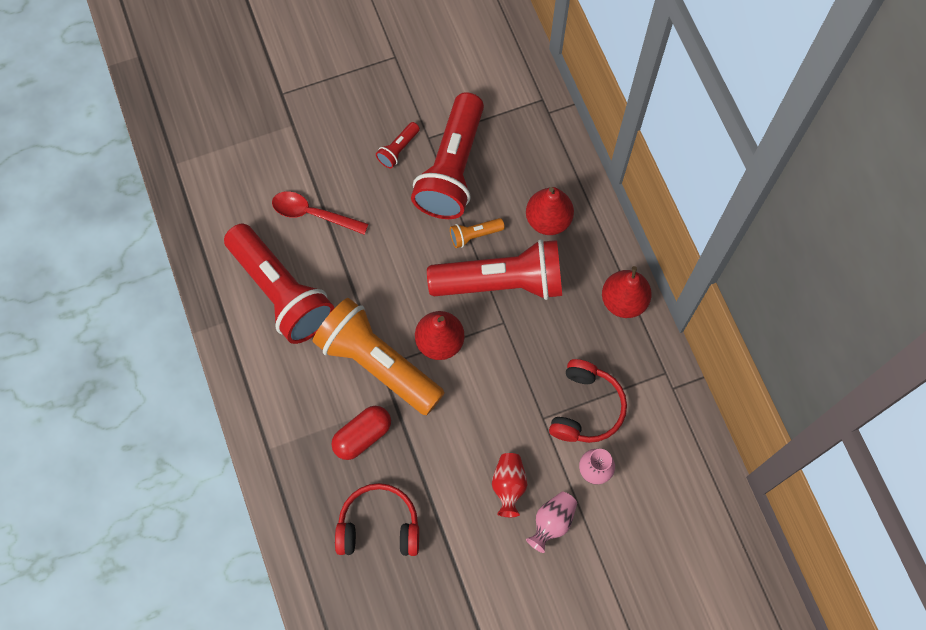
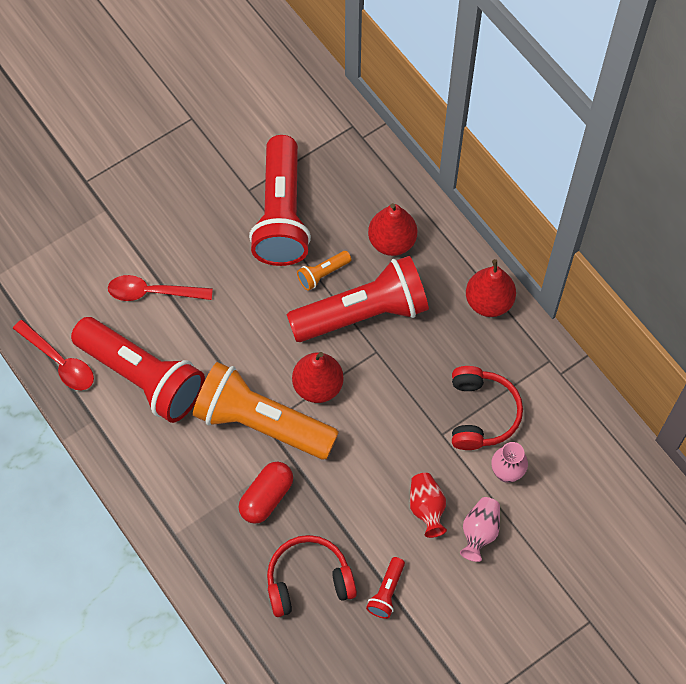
camera: 15 degrees left, 5 degrees down
(210, 258) = (59, 362): none -> red spoon
(398, 149) = (221, 208): red flashlight -> red flashlight (386, 592)

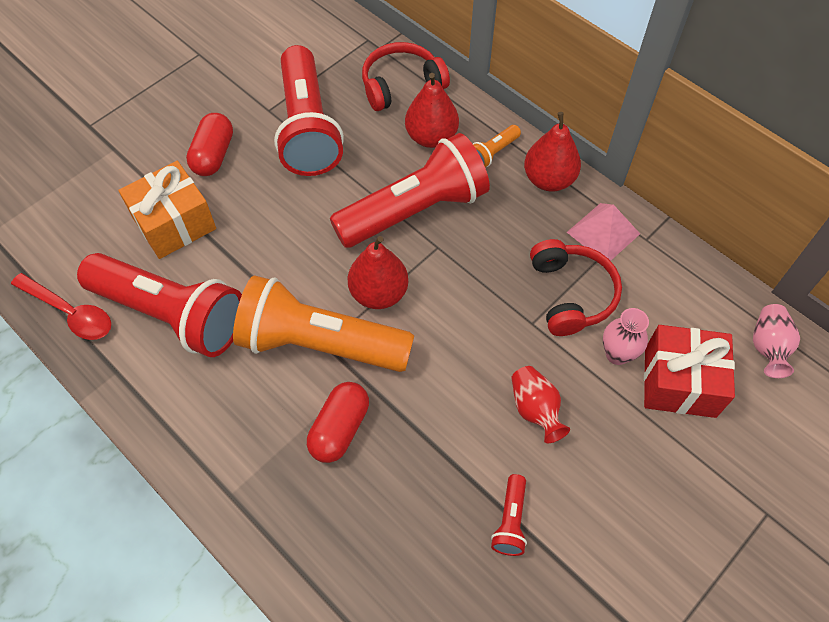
camera: 10 degrees left, 5 degrees down
(153, 292) = (174, 223): red spoon -> orange gift
(193, 229) = (213, 155): none -> red capsule
(308, 580) = (409, 523): red headphones -> red headphones (401, 85)
(323, 274) = (363, 178): orange flashlight -> orange flashlight (493, 153)
(479, 532) = (604, 427): pink vase -> pink vase (767, 347)
(524, 361) = (603, 232): none -> pink pyramid
(551, 505) = (679, 382): none -> red gift

